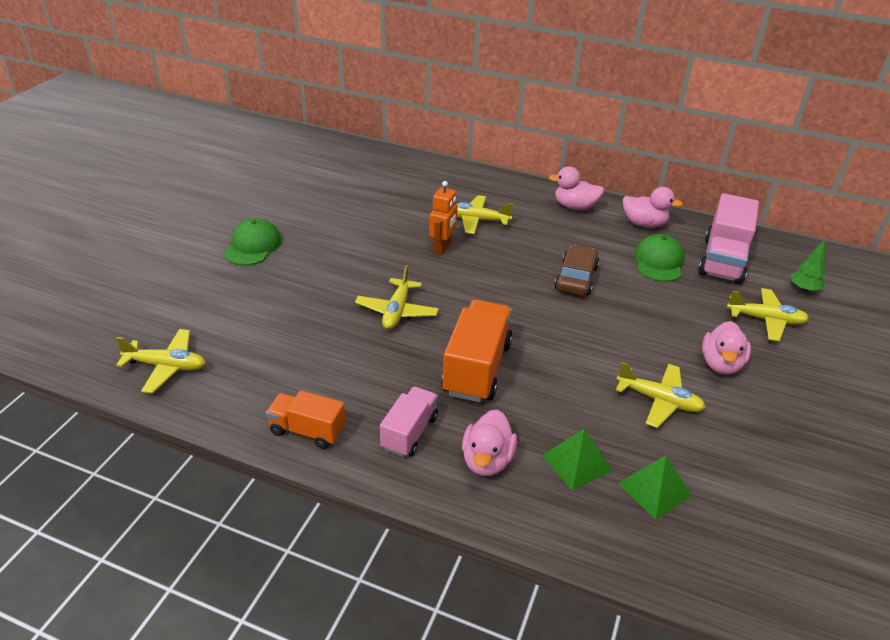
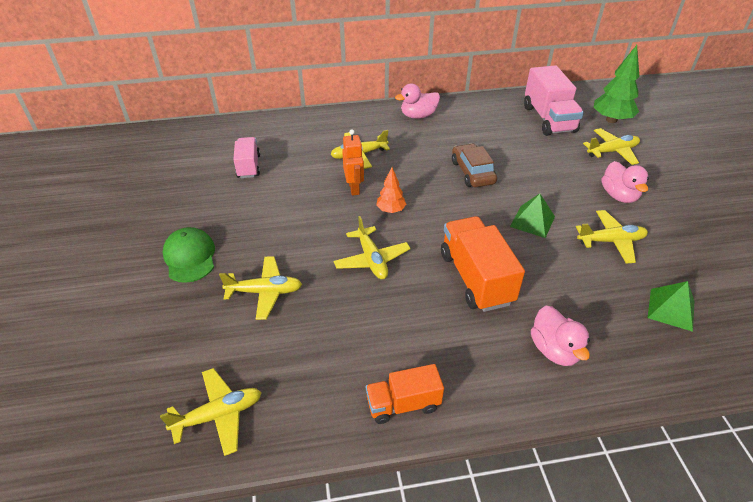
camera: 30 degrees left, 5 degrees up
(283, 297) = (265, 292): none -> yellow plane
(409, 433) = (481, 359): pink truck -> pink truck (249, 166)
(457, 279) = (391, 210): none -> orange tree
(576, 463) = (610, 317): green pyramid -> green pyramid (532, 221)
(644, 224) = (476, 111): pink duck -> none
(658, 262) = (512, 136): green cap -> none
(803, 289) = (611, 120): green tree -> green tree, size x1.74

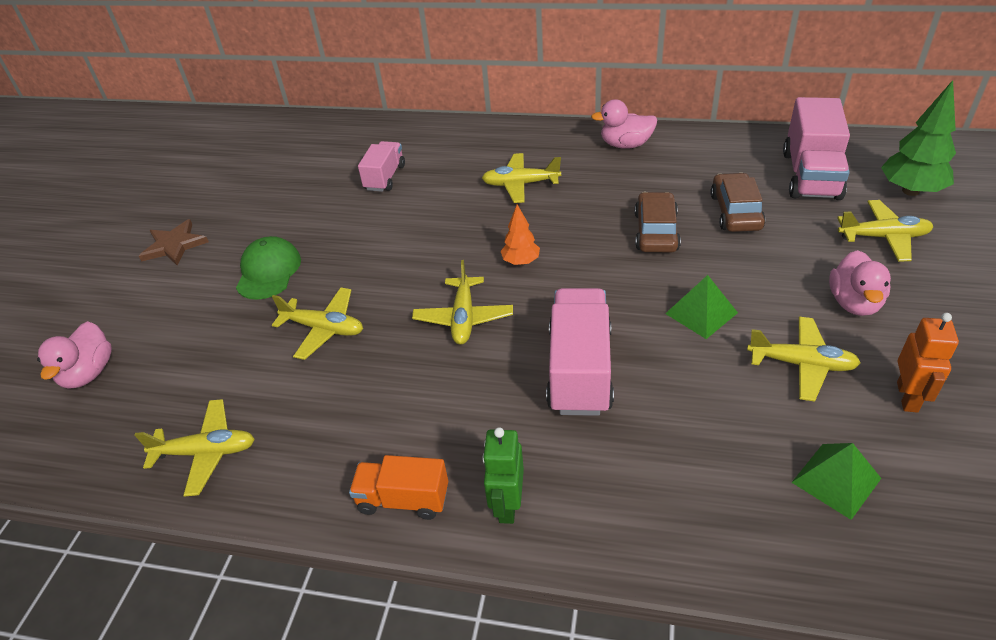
camera: 25 degrees right, 0 degrees up
(87, 252) = (174, 245): none -> brown star
(354, 188) = (492, 225): orange robot -> orange robot (908, 397)
(476, 278) = (579, 370): orange truck -> pink truck
(480, 385) = (507, 505): none -> green robot
(516, 150) = (735, 212): none -> brown car
(554, 350) = (630, 488): pink duck -> pink duck (89, 373)

